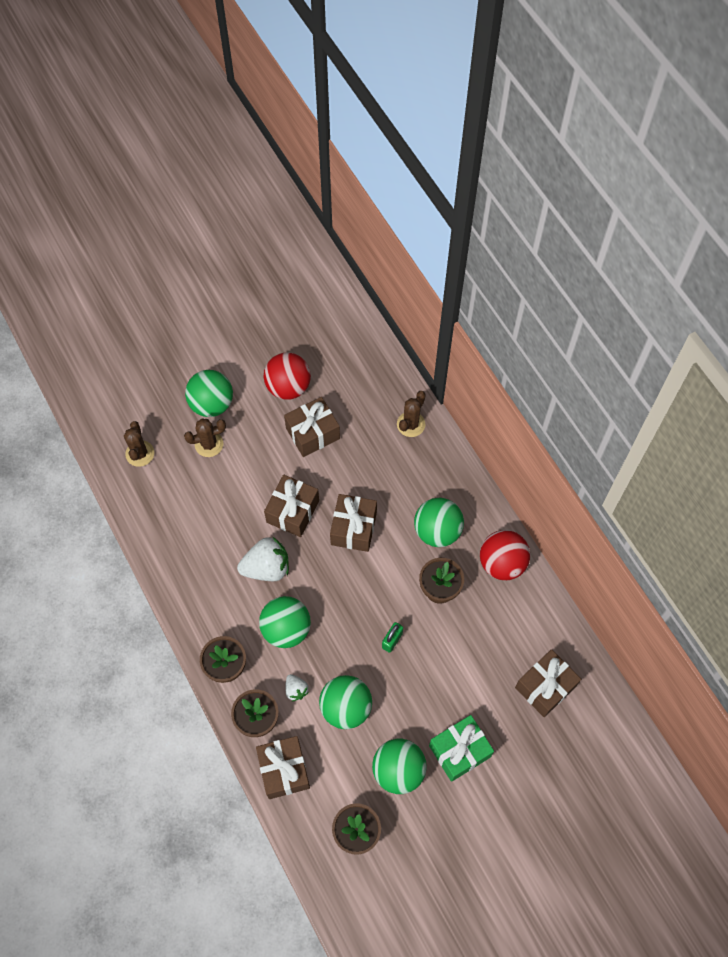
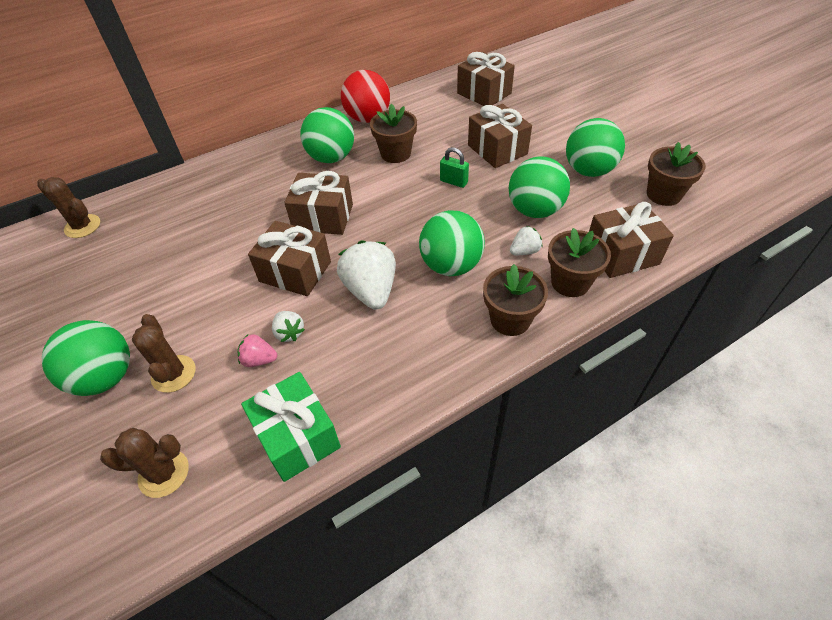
camera: 90 degrees left, 15 degrees down
(213, 495) = (259, 360): none -> pink strawberry
(233, 513) = (289, 333): none -> white strawberry
(288, 387) = (111, 290): red ball -> none
(313, 433) = (189, 261): brown gift -> brown gift (497, 149)
(411, 424) = (202, 181): brown cactus -> brown cactus (82, 226)
(459, 751) = (556, 135): green gift -> green gift (297, 437)

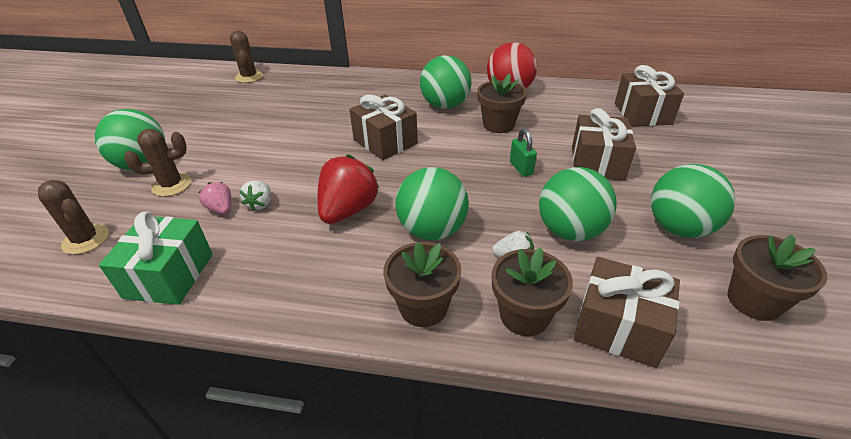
camera: 40 degrees right, 10 degrees down
(173, 374) = (171, 185): brown cactus -> brown cactus turned 45 degrees clockwise
(295, 271) = (319, 167): brown gift -> none
(371, 290) = (348, 210): white strawberry -> red strawberry

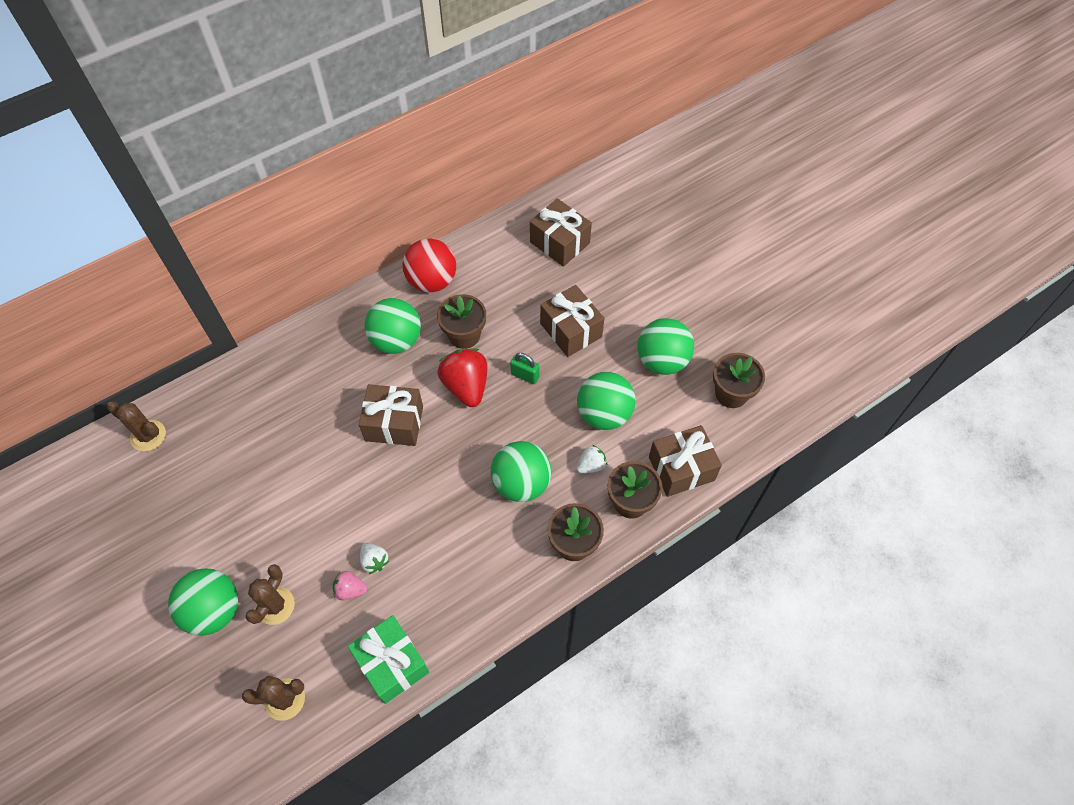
camera: 45 degrees left, 20 degrees up
(348, 210) = (446, 513): red strawberry -> red strawberry (466, 386)

